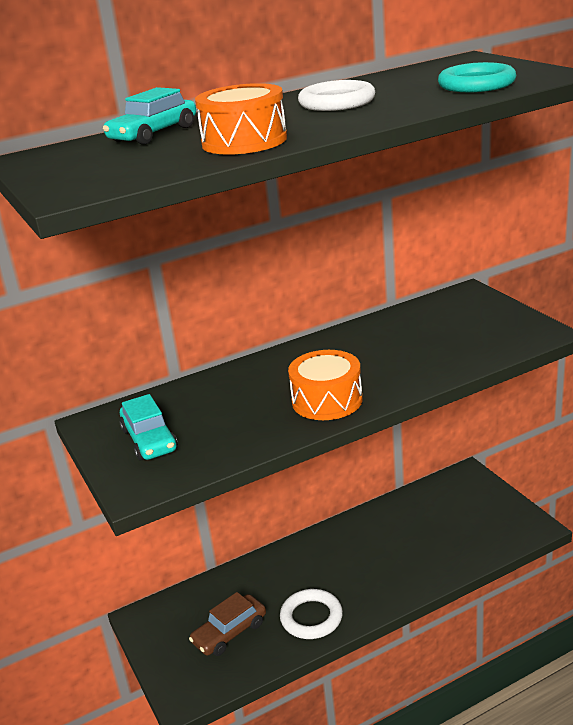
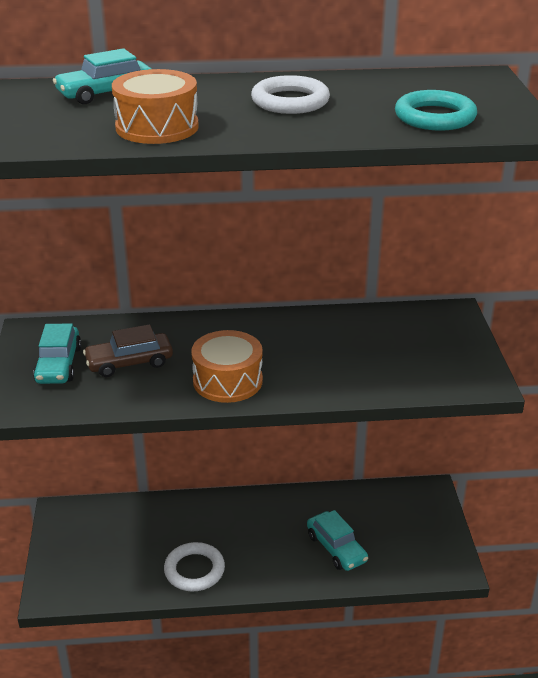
camera: 20 degrees right, 5 degrees up
(229, 632) = (120, 555): brown car -> brown car (129, 362)
(424, 549) = (336, 548): none -> turquoise car

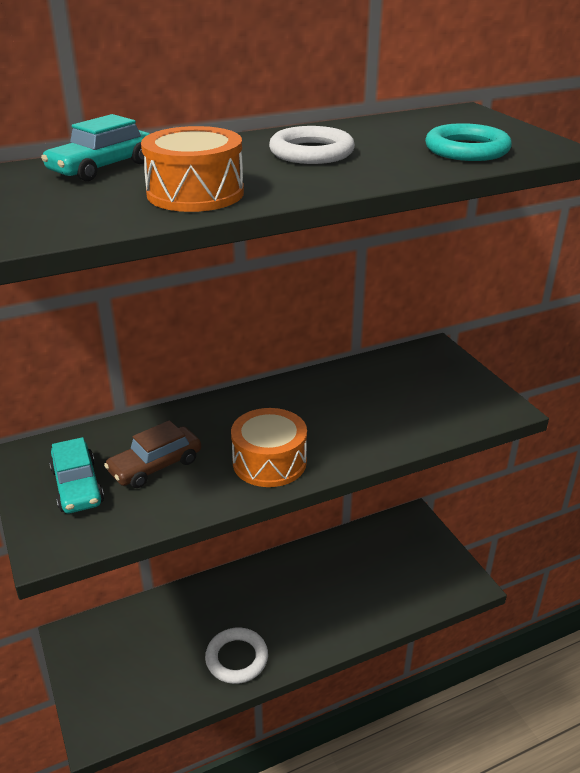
camera: 20 degrees left, 0 degrees up
(336, 548) = (359, 595): turquoise car -> none

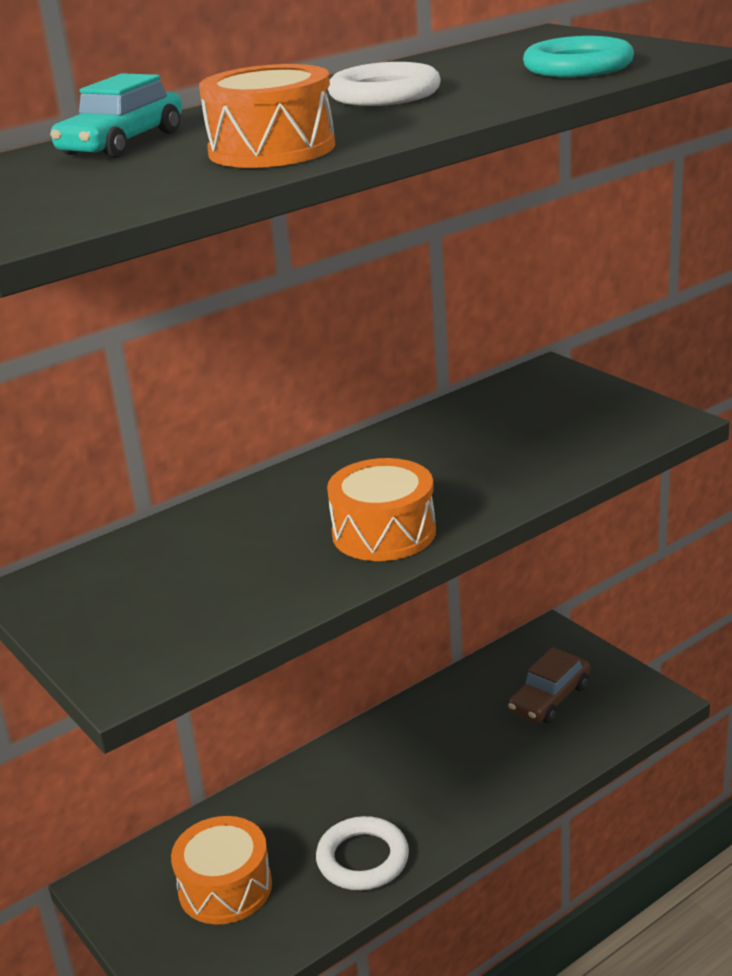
camera: 10 degrees left, 5 degrees down
(77, 486) = (127, 608): turquoise car -> none
(143, 657) = (225, 887): none -> orange drum
(155, 466) = (227, 565): brown car -> brown car (549, 698)

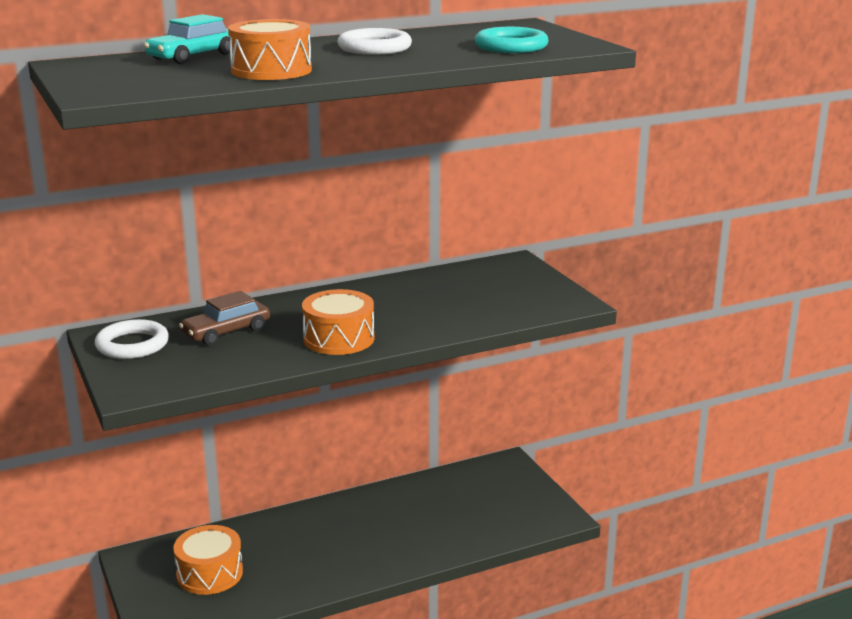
camera: 10 degrees right, 5 degrees down
(362, 859) = (307, 574): white ring -> white ring (132, 345)
(549, 698) = (486, 502): brown car -> brown car (226, 332)

